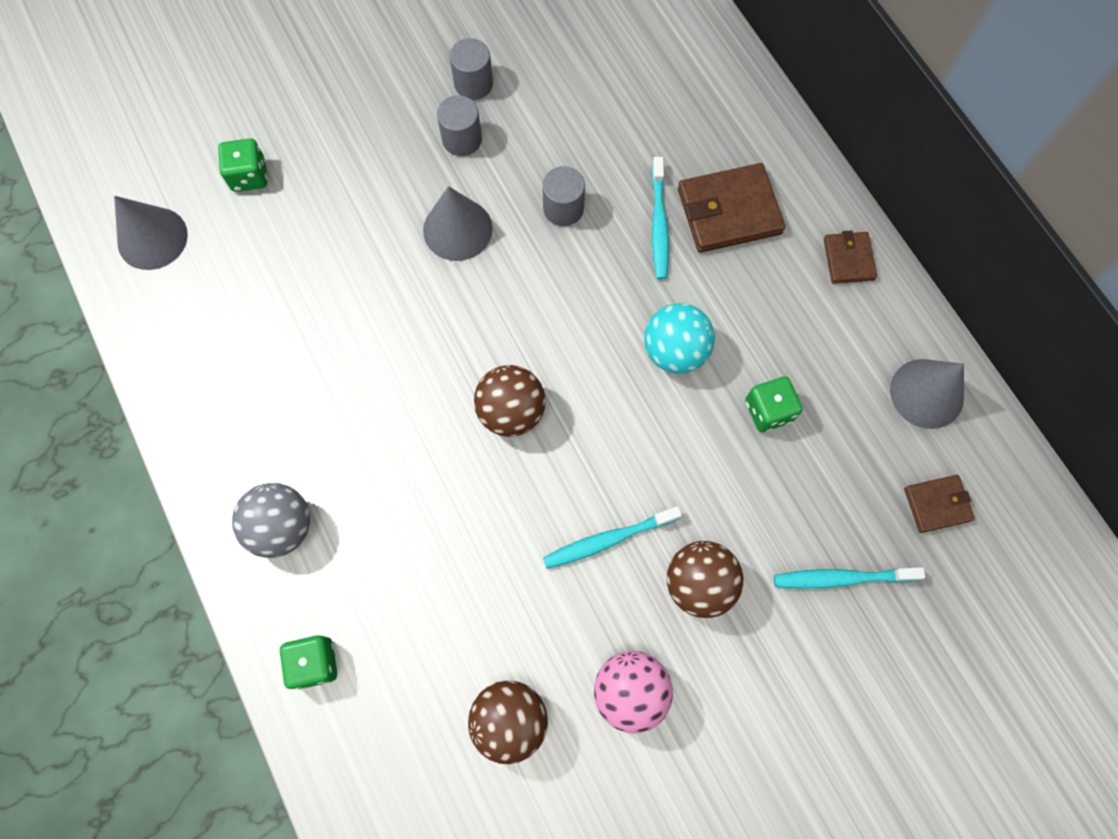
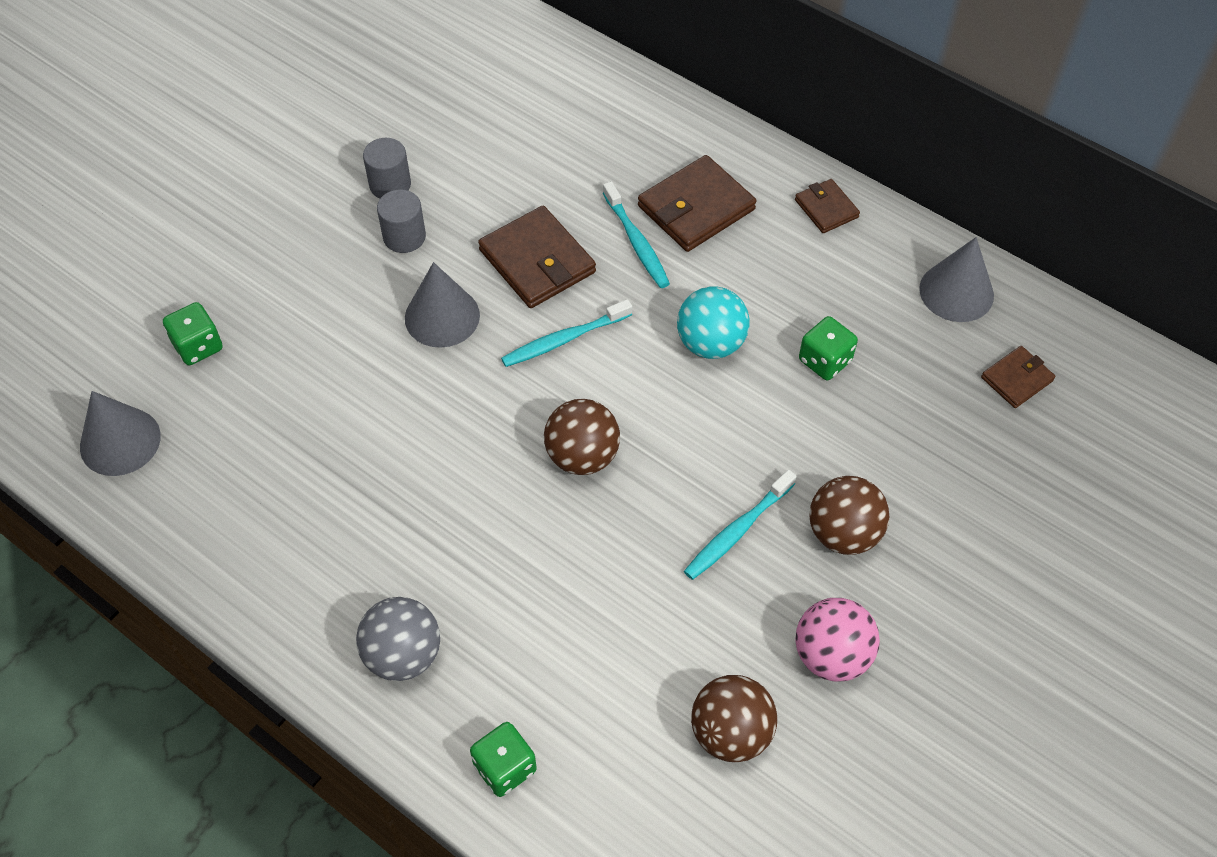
camera: 25 degrees left, 15 degrees down
(563, 208) = (537, 261): grey cylinder -> brown wallet
(841, 578) = (969, 474): turquoise toothbrush -> turquoise toothbrush (564, 339)

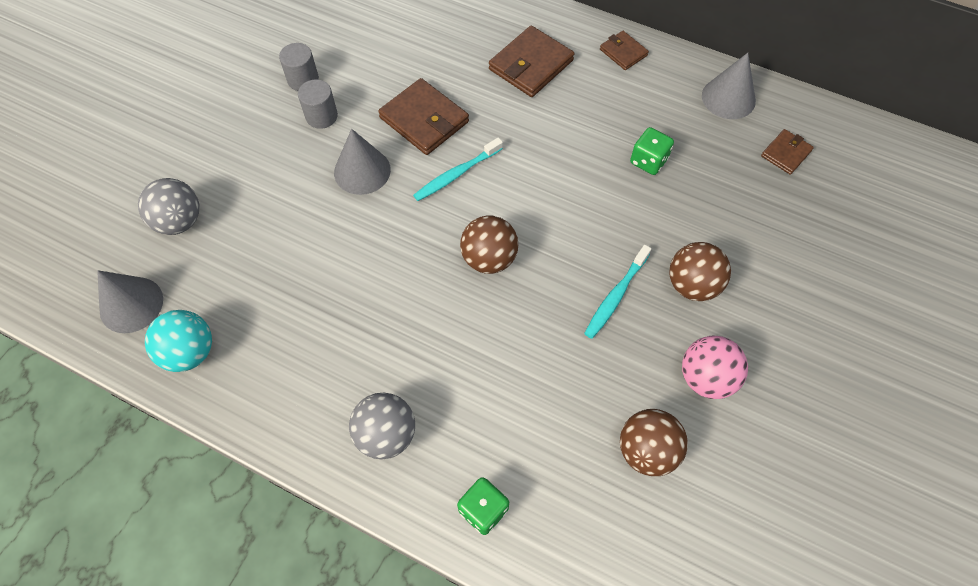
camera: 10 degrees left, 5 degrees up
(198, 346) = (179, 221): green dice -> grey ball
(636, 242) = (493, 95): turquoise toothbrush -> none
(710, 343) = (564, 161): turquoise ball -> turquoise ball (190, 352)

